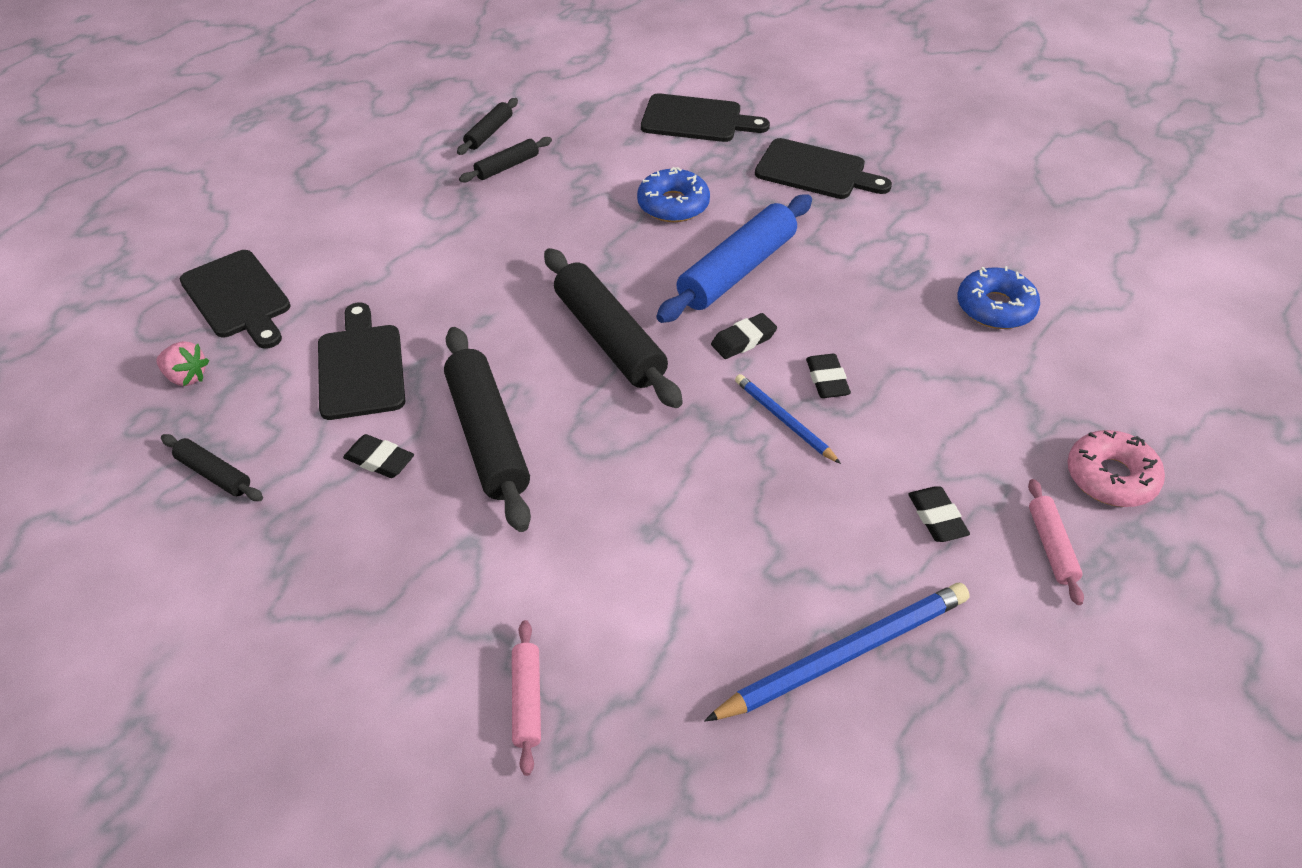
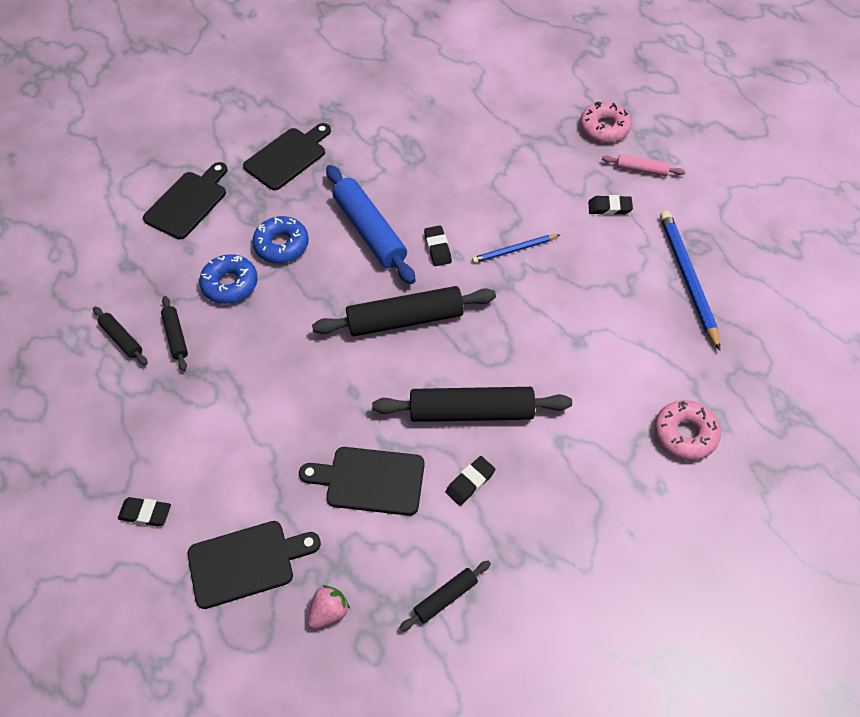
camera: 70 degrees left, 10 degrees up
(527, 701) = (685, 434): pink rolling pin -> pink donut
(827, 380) = (489, 219): black eraser -> black eraser (145, 513)
(995, 307) = (461, 121): blue donut -> blue donut (230, 284)

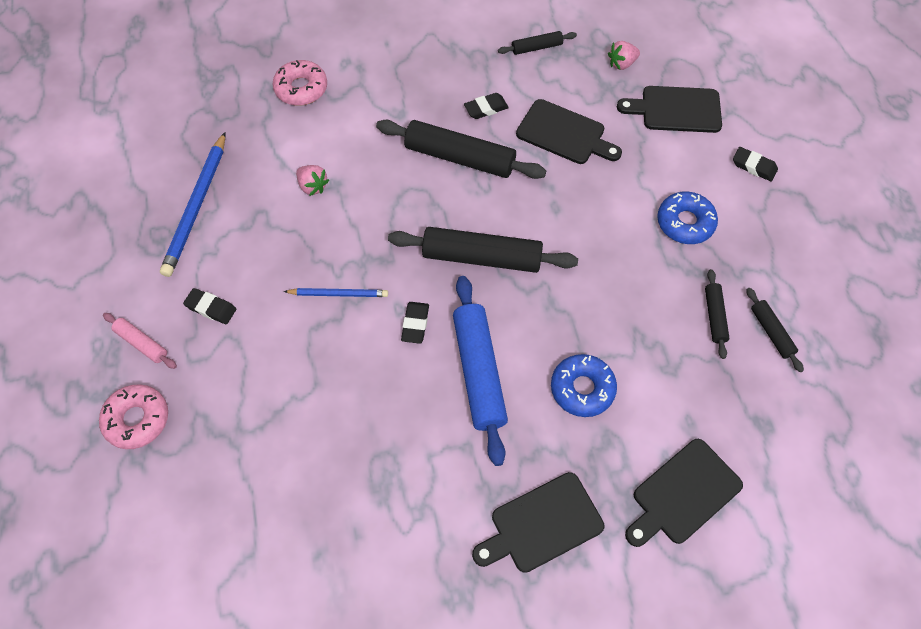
camera: 160 degrees left, 5 degrees up
(230, 284) = (649, 358): blue donut -> blue donut (685, 223)
(598, 332) = (313, 186): none -> pink strawberry

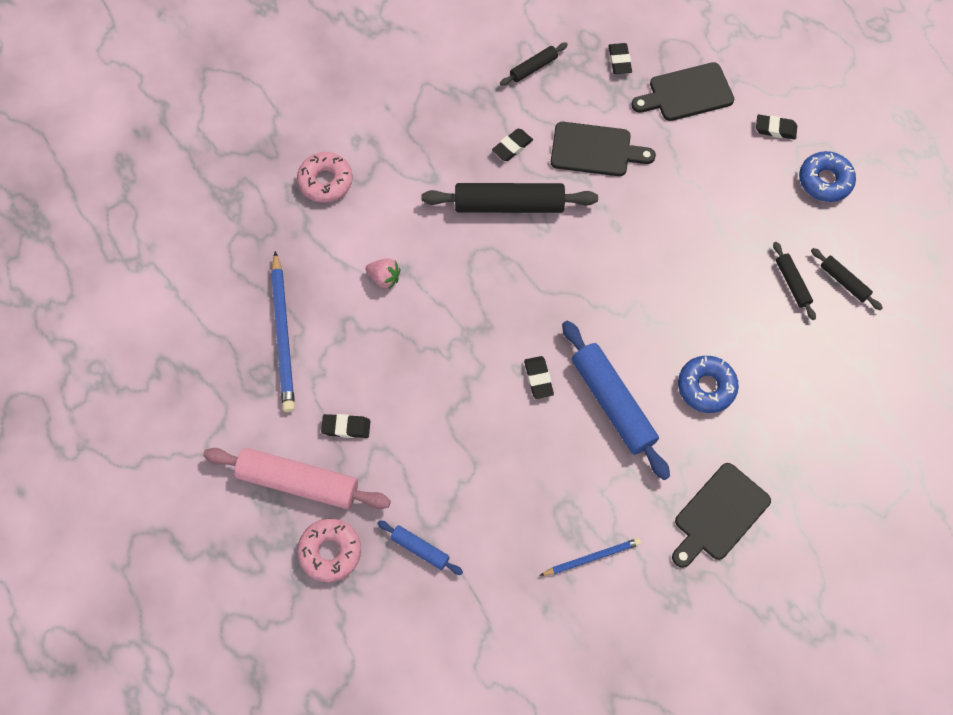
camera: 20 degrees left, 5 degrees up
(142, 343) = (298, 482): pink rolling pin -> pink rolling pin, size x2.00
(223, 448) = (420, 549): none -> blue rolling pin
(338, 294) = (457, 374): blue pencil -> blue pencil (592, 557)
(481, 257) = (570, 296): black rolling pin -> none
(622, 64) = (619, 61): pink strawberry -> black eraser
(683, 494) = (822, 448): black cutting board -> none
(685, 223) = (735, 203): blue donut -> blue donut (824, 181)

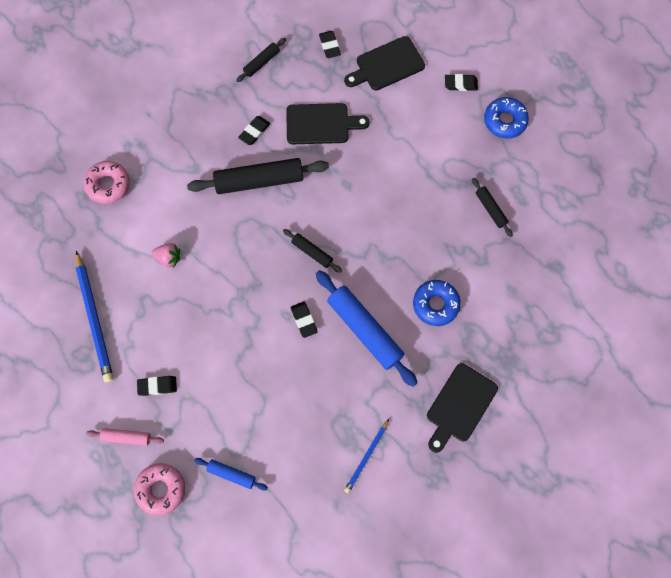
camera: 10 degrees left, 5 degrees up
(298, 482) = (126, 437): pink rolling pin -> pink rolling pin, size x0.50
(592, 557) = (366, 457): blue pencil -> blue pencil turned 150 degrees clockwise
(844, 282) = (530, 201): black rolling pin -> black rolling pin (312, 252)

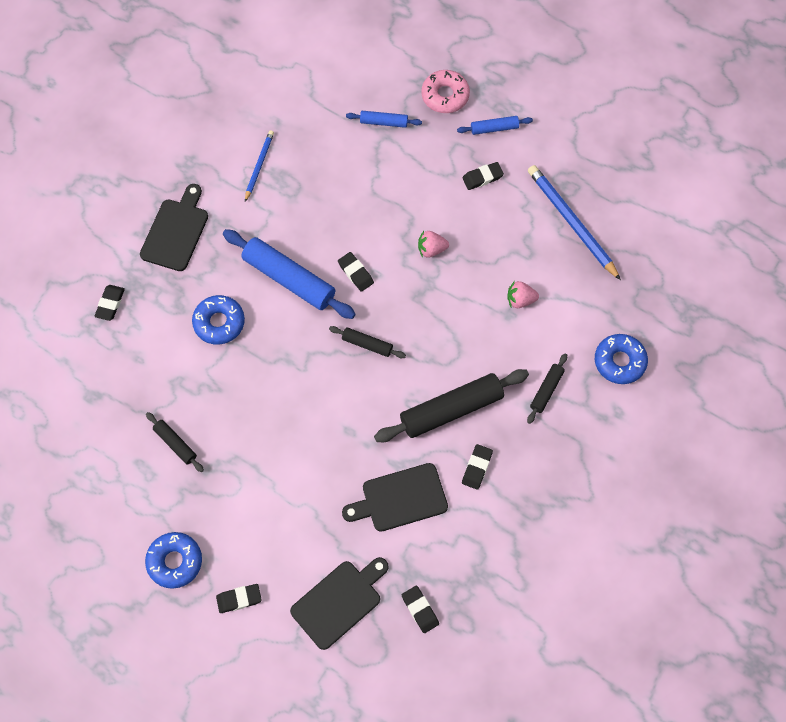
camera: 165 degrees right, 5 degrees down
(108, 185) = (619, 361): pink donut -> blue donut
(126, 437) = (494, 128): pink rolling pin -> blue rolling pin
(229, 325) = (431, 249): none -> pink strawberry
(261, 62) = (499, 562): black rolling pin -> black rolling pin (546, 390)
(530, 347) = (110, 304): none -> black eraser

